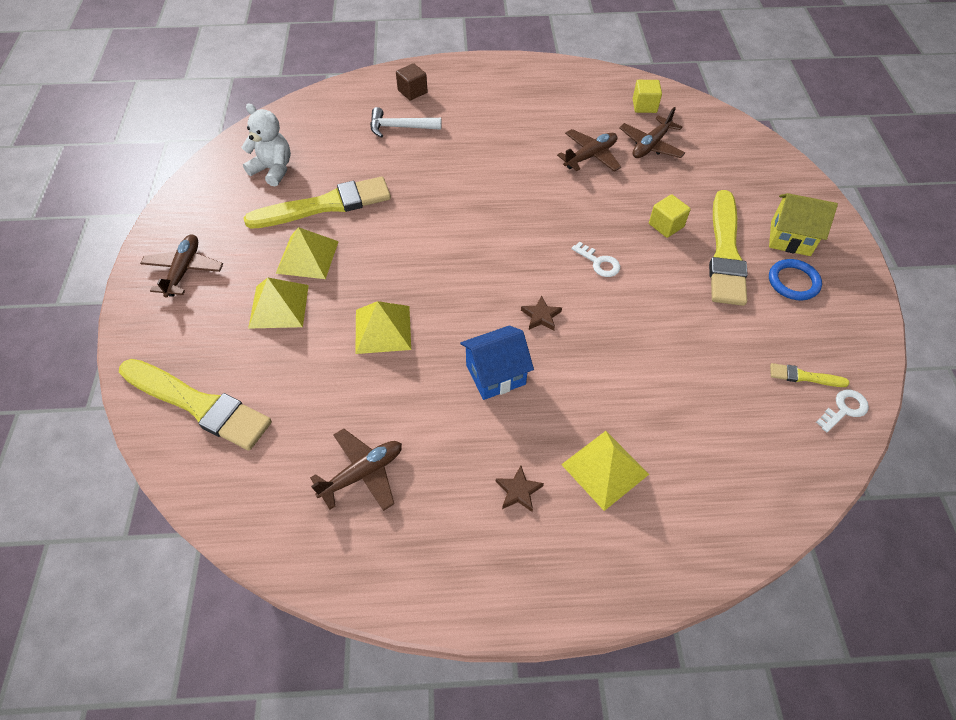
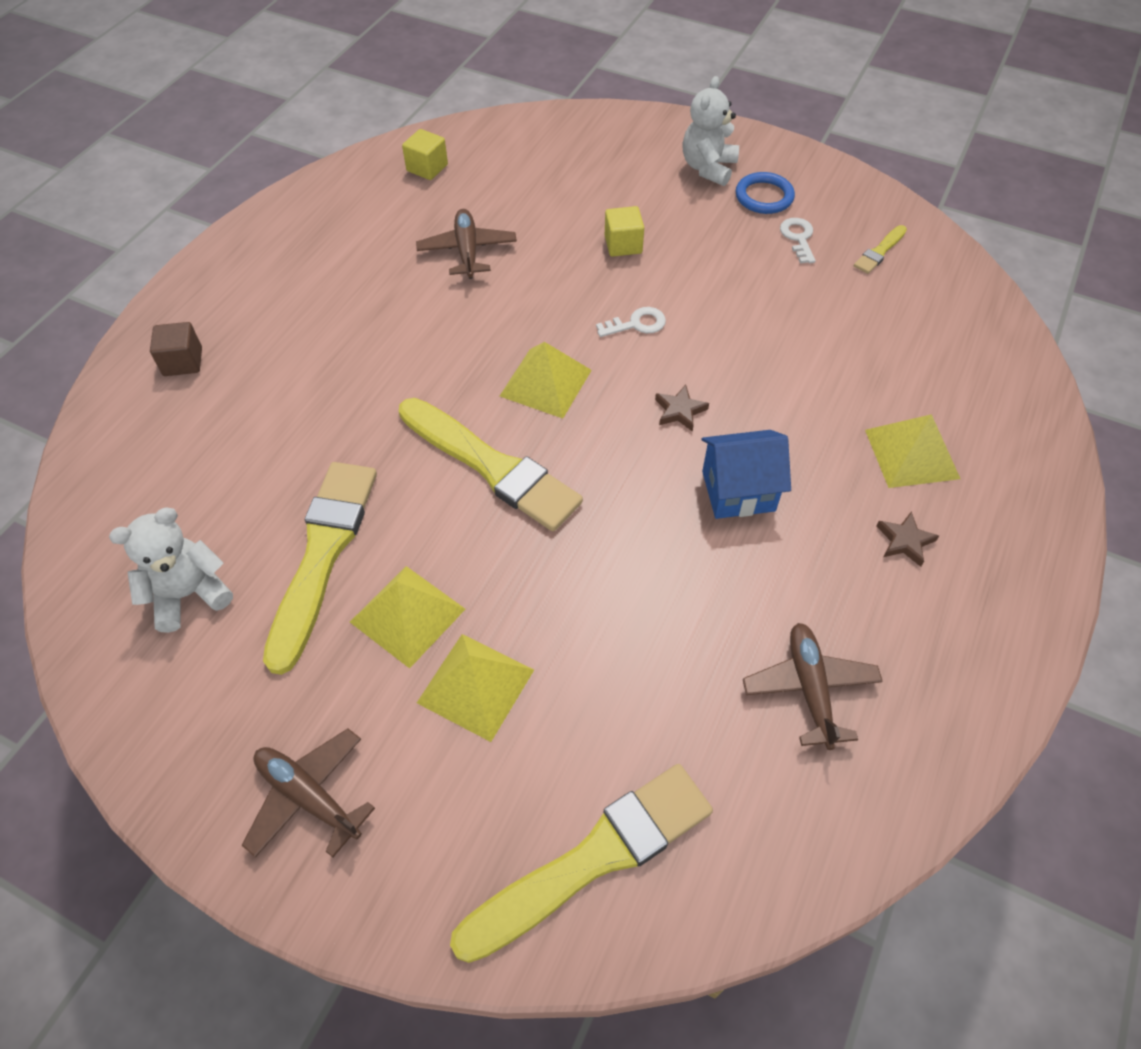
camera: 60 degrees left, 0 degrees up
(383, 329) = (598, 576): yellow pyramid -> yellow pyramid (545, 382)
(400, 127) = (243, 406): white hammer -> none
(495, 374) = (738, 491): blue house -> blue house turned 75 degrees clockwise
(650, 145) = (494, 195): brown plane -> none
(725, 252) = (693, 222): yellow brush -> yellow brush (492, 467)
(790, 238) = (708, 168): yellow house -> white teddy bear
(844, 409) = (929, 246): white key -> white key (798, 238)

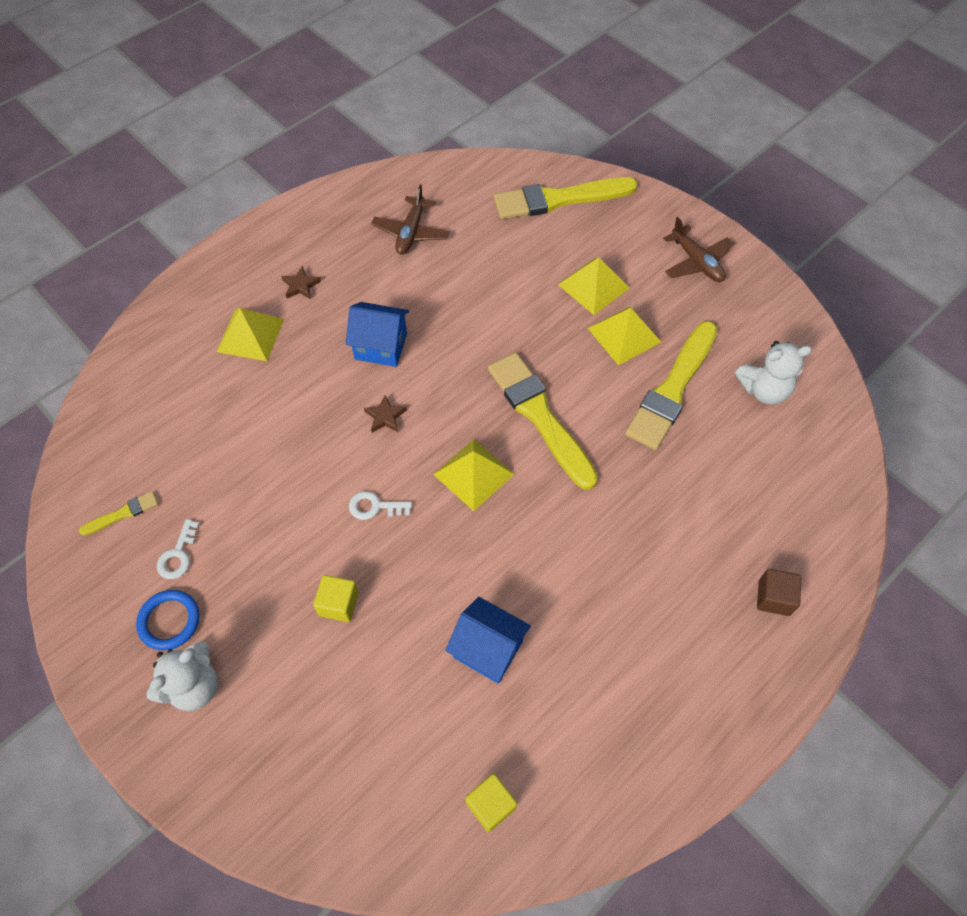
camera: 160 degrees left, 5 degrees up
(467, 251) = (488, 649): brown plane -> blue house

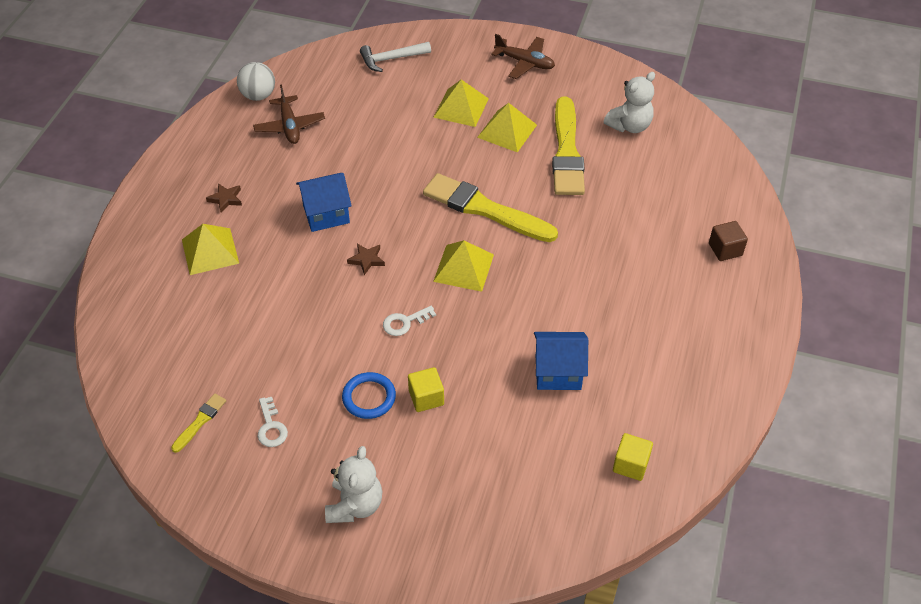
camera: 30 degrees left, 10 degrees down
(169, 621) = (300, 473): blue ring -> blue ring (369, 397)
(404, 185) = (258, 95): none -> white ball
(559, 199) = (391, 59): yellow brush -> white hammer

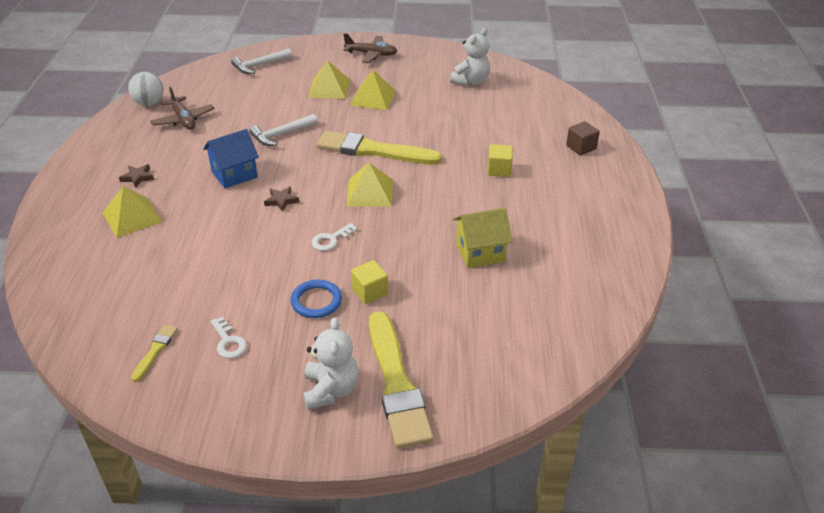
camera: 15 degrees left, 10 degrees down
(389, 167) = (281, 135): none -> white hammer
(558, 372) = (480, 252): blue house -> yellow house
(567, 152) = (427, 104): yellow brush -> yellow brush (396, 383)
(630, 464) = (571, 308): yellow cube -> yellow cube (499, 170)

